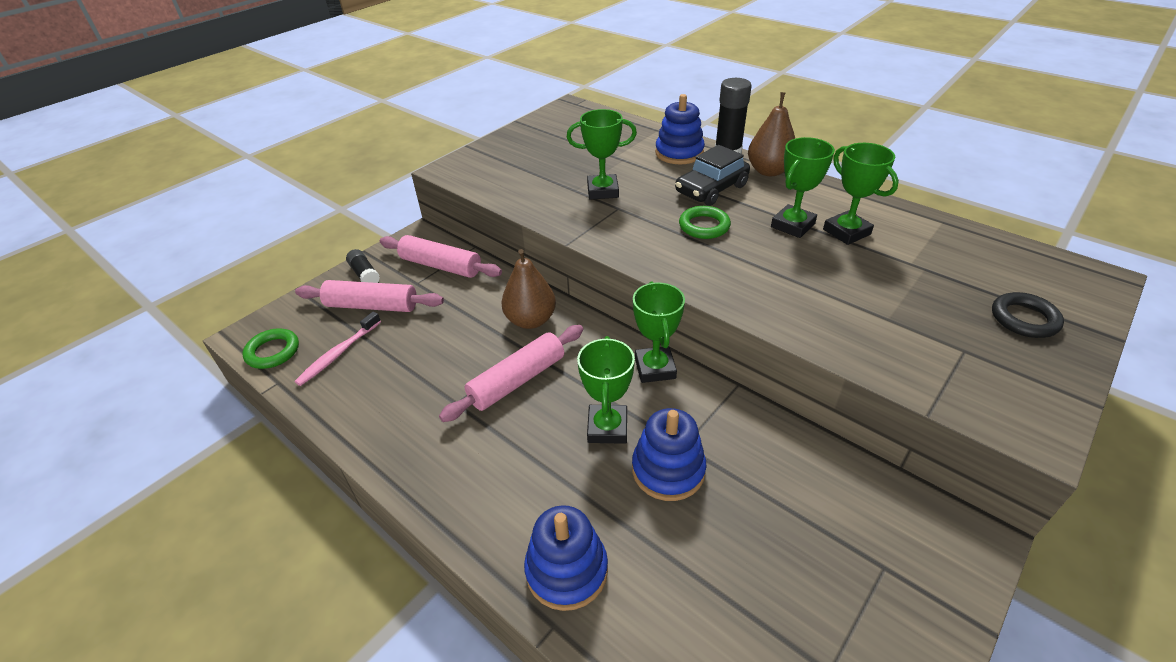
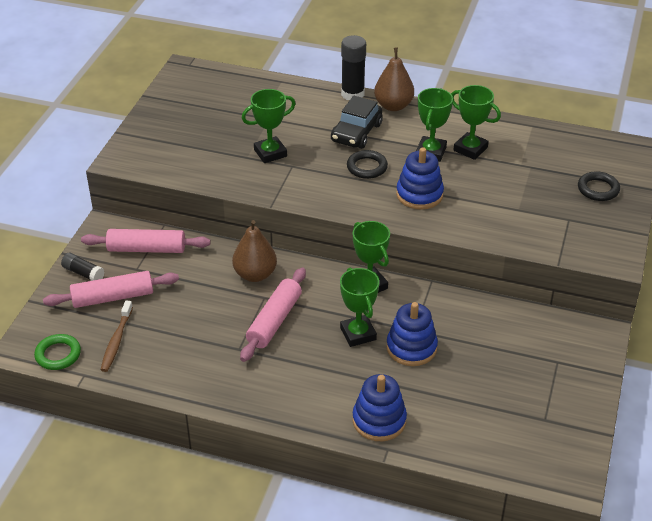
camera: 25 degrees left, 0 degrees up
(338, 354) = (116, 341): pink toothbrush -> brown toothbrush
(679, 153) = (313, 102): blue stacking toy -> blue stacking toy (419, 194)
(704, 226) = (367, 167): green ring -> black ring

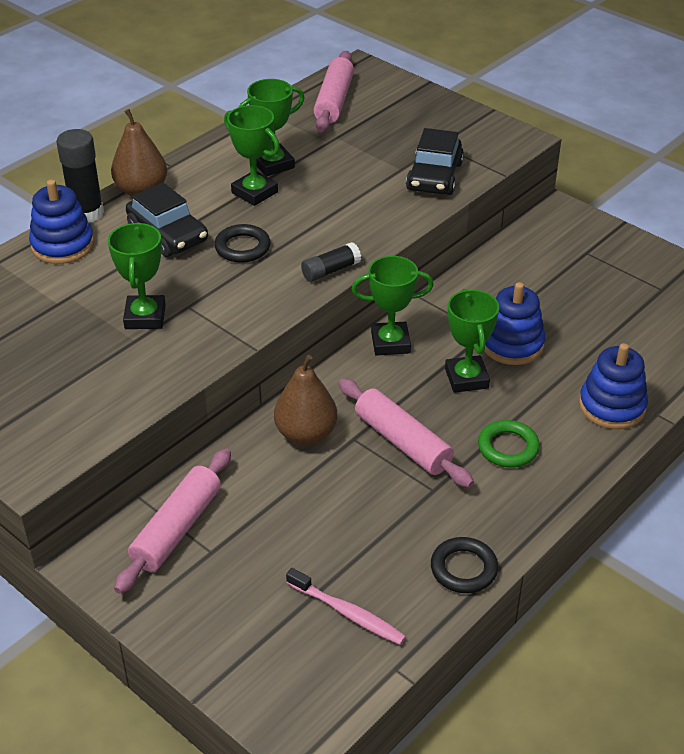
camera: 65 degrees left, 0 degrees up
(58, 355) = (337, 690): green ring -> green ring (508, 447)
(83, 273) = (178, 616): black glue stick -> black glue stick (330, 271)
(113, 297) = (254, 594): pink rolling pin -> pink rolling pin (334, 101)
(116, 341) = (347, 613): brown toothbrush -> pink toothbrush
(358, 334) = (466, 378): green trophy -> green trophy turned 75 degrees clockwise
(419, 194) = (325, 225): blue stacking toy -> blue stacking toy (62, 245)
(523, 228) = (434, 176): none -> black car
(598, 189) = (406, 111): black ring -> black ring (463, 569)

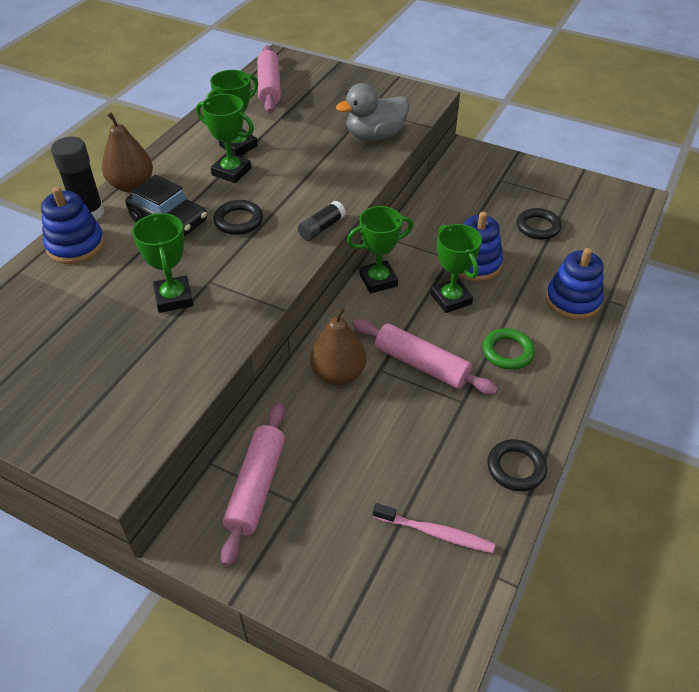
camera: 15 degrees left, 5 degrees up
(434, 176) = (375, 136): black car -> grey duck
(608, 315) = (538, 227): none -> black ring

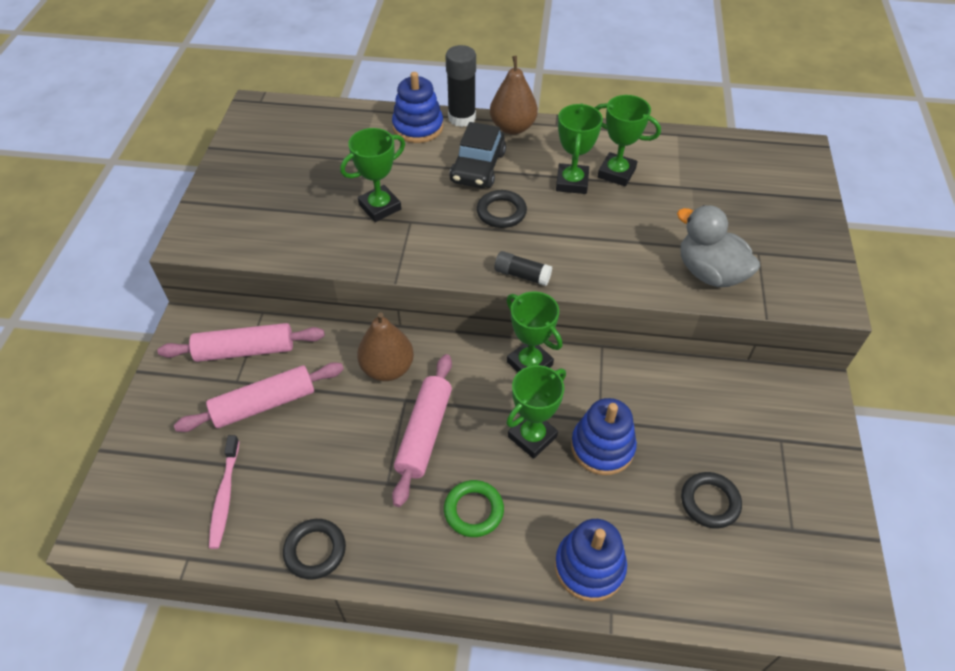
camera: 70 degrees right, 5 degrees up
(269, 87) = (737, 160): pink rolling pin -> pink rolling pin (264, 404)

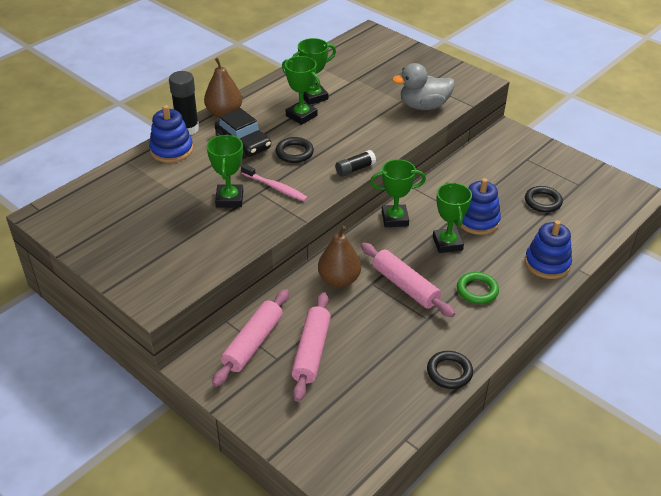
camera: 55 degrees left, 10 degrees down
(225, 496) = (371, 401): pink toothbrush -> pink toothbrush (275, 187)

